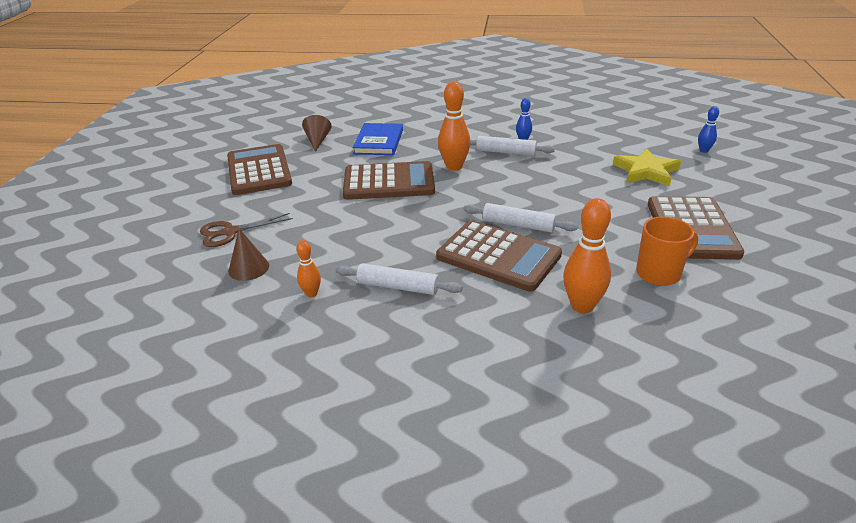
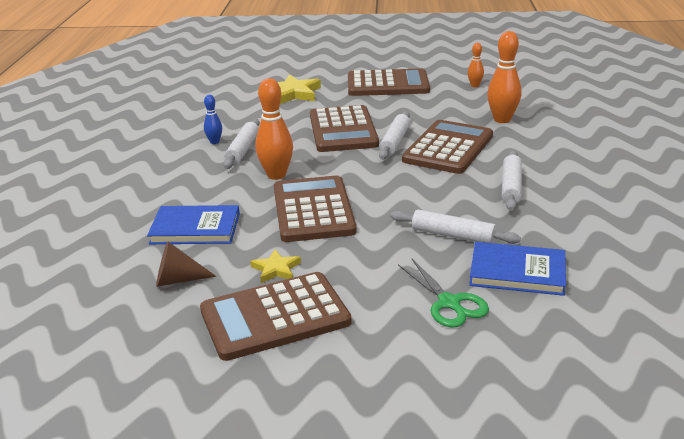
camera: 95 degrees left, 5 degrees down
(230, 232) = (449, 303): brown scissors -> green scissors
(248, 268) = (517, 272): brown cone -> blue book
(311, 293) = (542, 227): orange bowling pin -> orange bowling pin (475, 86)
(312, 170) = (276, 269): none -> yellow star
(321, 242) = (453, 235): none -> white rolling pin
(548, 197) = (343, 130): none -> brown calculator
(659, 273) = (451, 96): orange mug -> none
(704, 150) = (255, 73): blue bowling pin -> none

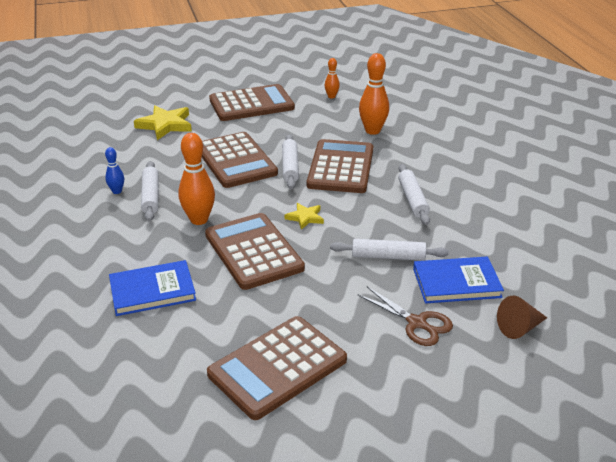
camera: 20 degrees left, 5 degrees up
(178, 280) = (167, 348): brown cone -> brown cone (519, 328)
(276, 269) = (252, 319): yellow star -> yellow star (305, 217)
(449, 303) = (416, 323): green scissors -> brown scissors

